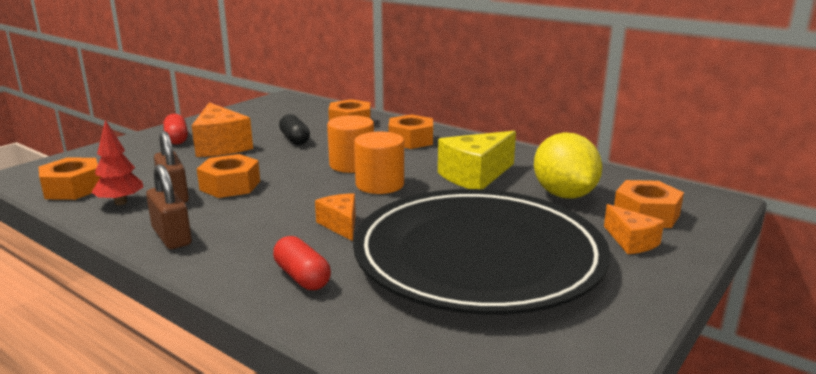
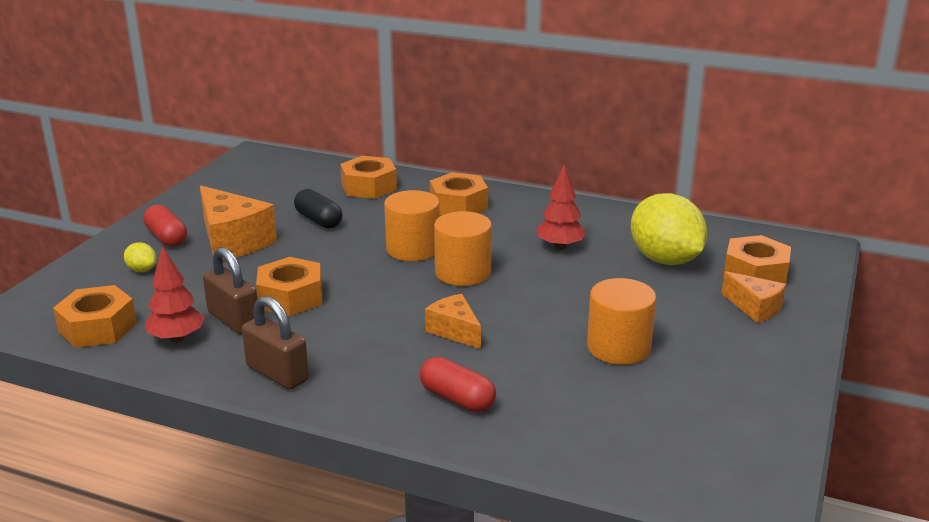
camera: 15 degrees left, 5 degrees up
(140, 156) = (142, 270): none -> yellow lemon
(475, 176) = (560, 247): yellow cheese -> red tree
(478, 256) = (618, 347): black plate -> orange cylinder

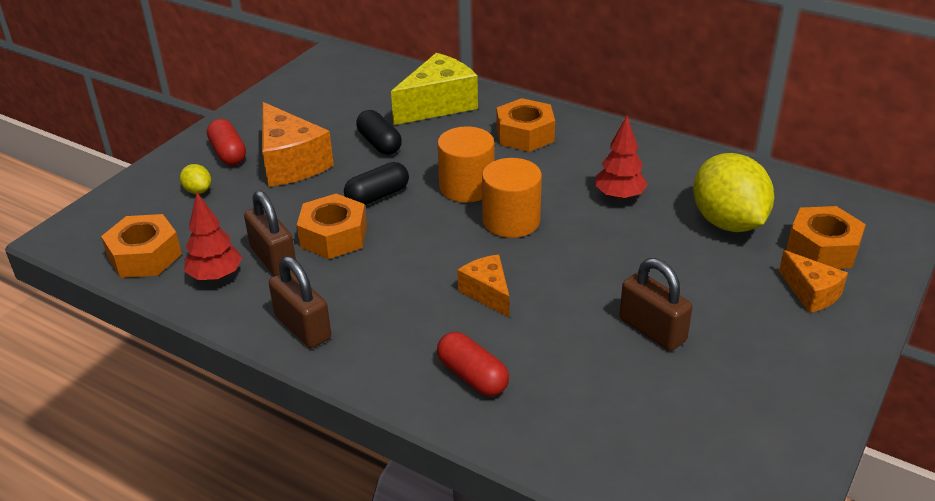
camera: 10 degrees right, 10 degrees up
(327, 262) = (377, 196): none -> black capsule
(369, 187) = (438, 105): orange nut -> yellow cheese
(618, 347) = (652, 330): orange cylinder -> brown padlock

